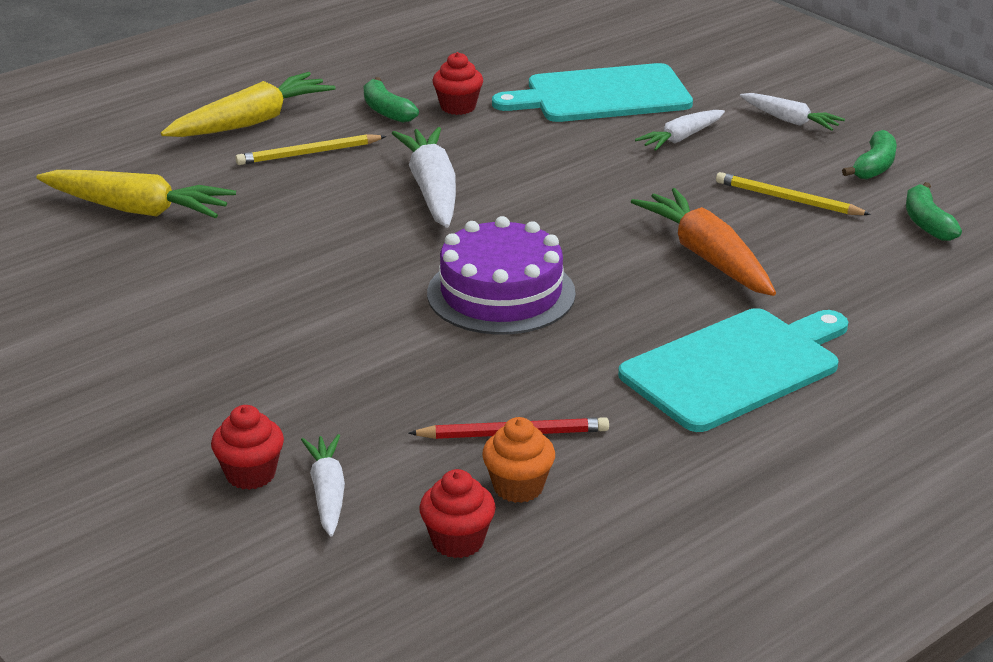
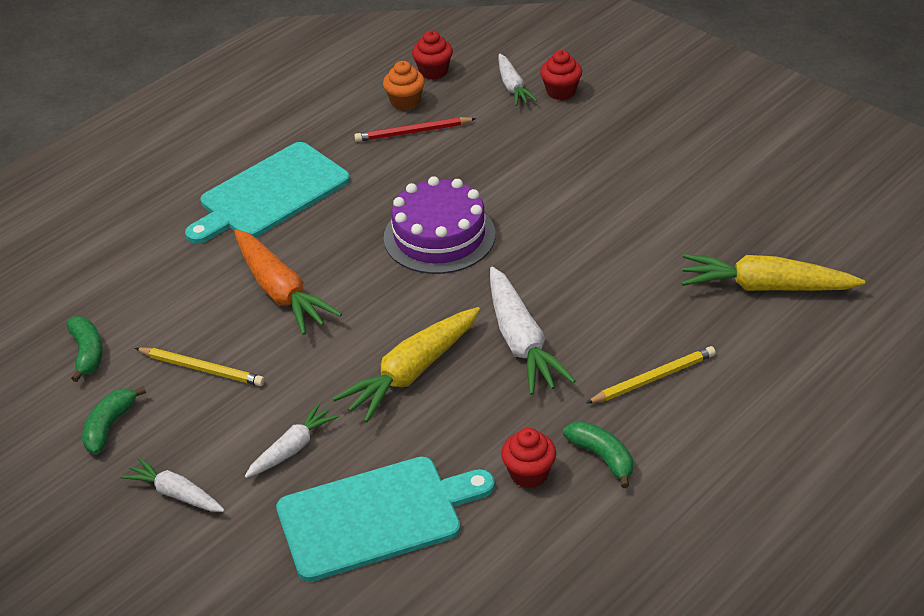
camera: 175 degrees right, 10 degrees up
(251, 122) = (733, 420): yellow carrot -> yellow carrot (412, 373)

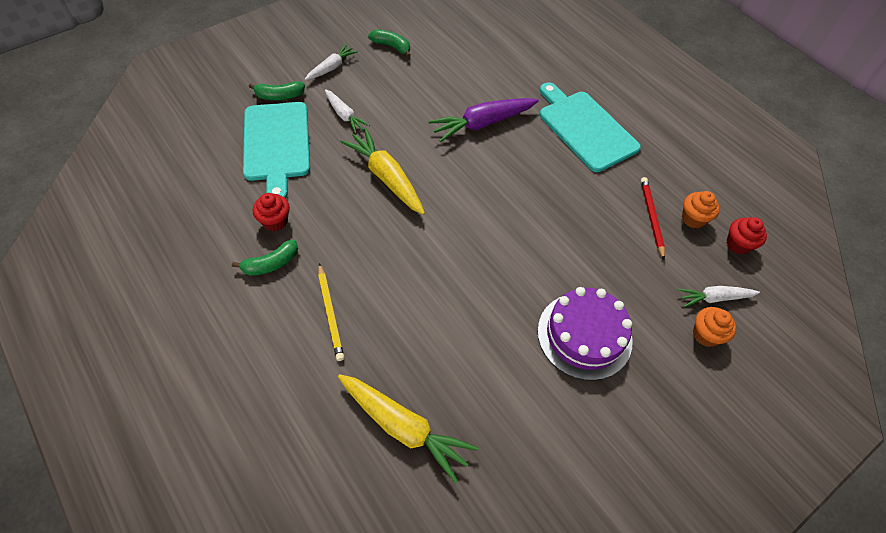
camera: 95 degrees right, 15 degrees up
(87, 353) = (452, 40): green banana -> green banana (279, 96)
(202, 368) = (424, 84): yellow pencil -> none
(281, 291) = (482, 124): orange carrot -> purple carrot
(439, 236) = (520, 213): purple cake -> purple cake (584, 335)
(521, 342) = (395, 241): white carrot -> none
(561, 91) = (706, 335): red cupcake -> orange cupcake
(765, 287) = (404, 427): yellow carrot -> yellow carrot turned 105 degrees clockwise

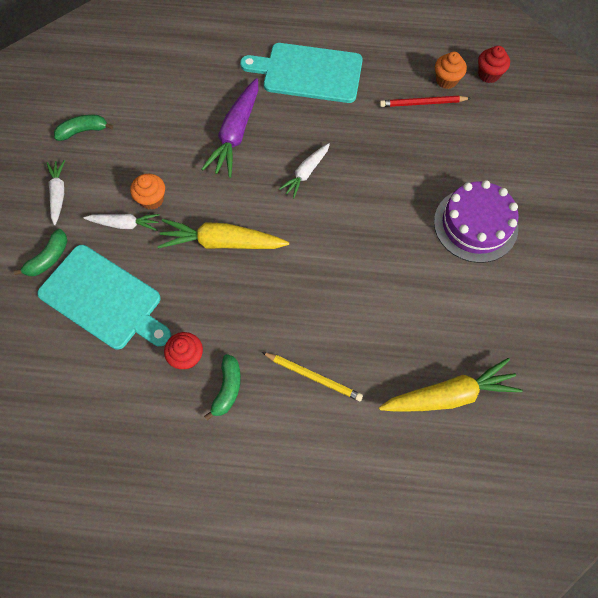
camera: 45 degrees left, 10 degrees up
(651, 217) = (422, 103): red pencil -> red pencil turned 45 degrees counterclockwise
(706, 335) = (535, 155): orange cupcake -> orange cupcake (152, 199)
(714, 298) = (514, 125): white carrot -> white carrot (306, 173)

